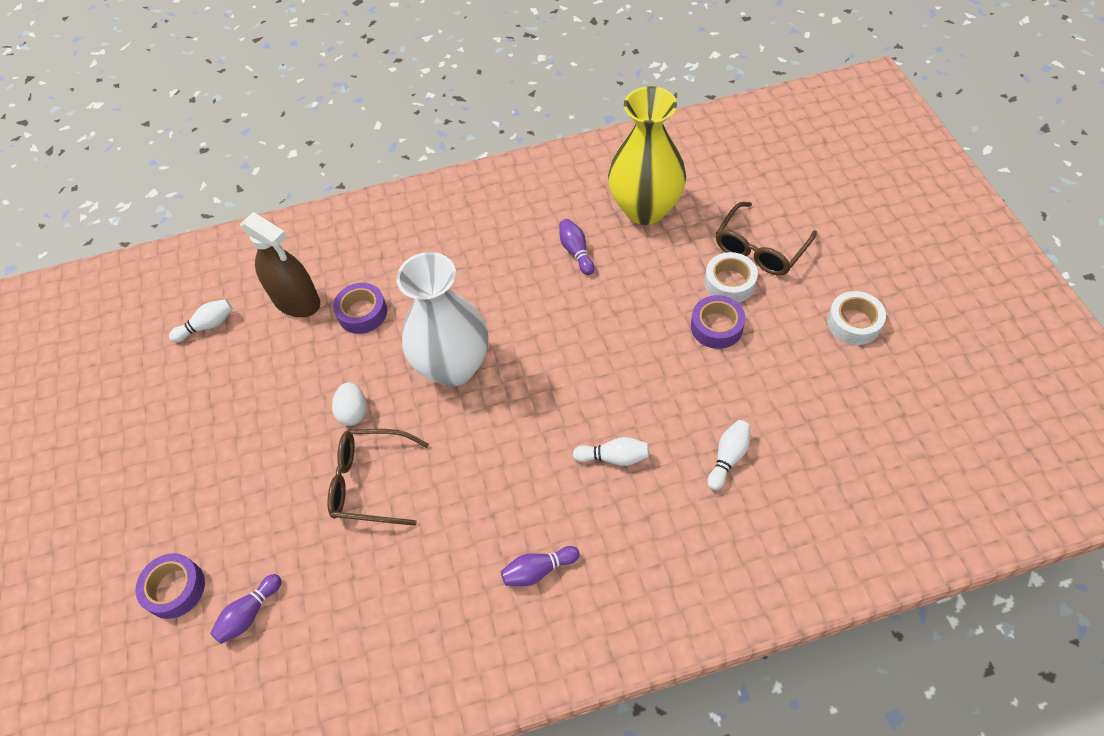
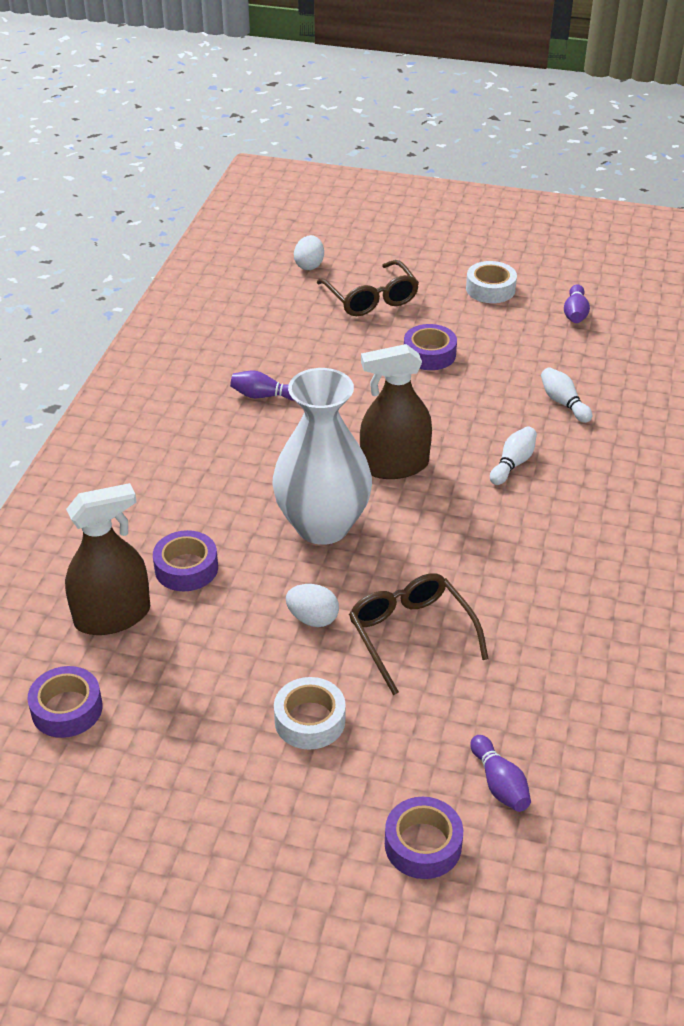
camera: 65 degrees left, 15 degrees down
(207, 326) = (67, 709): white bowling pin -> purple tape
(370, 482) = (411, 634): brown glasses -> brown glasses turned 120 degrees clockwise
(538, 570) = (593, 553): purple bowling pin -> purple bowling pin (575, 313)
(553, 376) = (394, 465): none -> brown spray bottle
(645, 209) = (259, 337): yellow vase -> none
(729, 283) = (390, 328): white tape -> white tape (310, 720)
(769, 186) = (309, 265): none -> white egg

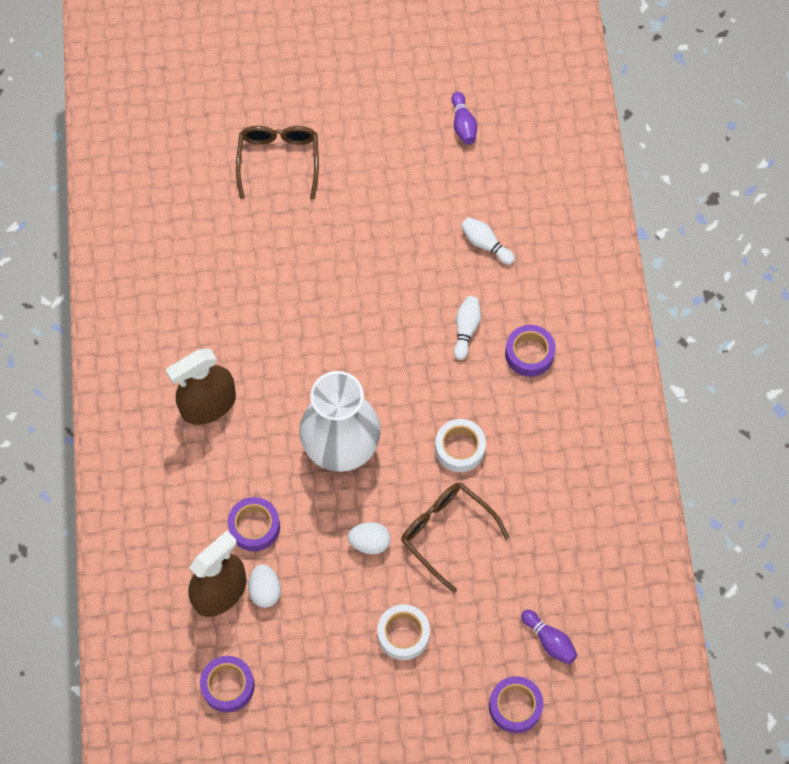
camera: 20 degrees left, 25 degrees up
(264, 396) = (235, 317): purple bowling pin -> none
(309, 265) = (205, 131): white egg -> white egg (265, 590)
(371, 299) = (278, 160): brown glasses -> brown glasses turned 135 degrees counterclockwise
(394, 465) = (373, 363): brown spray bottle -> brown spray bottle (208, 405)
(429, 354) = (355, 219): purple tape -> purple tape (529, 354)
(490, 289) = (379, 114): white tape -> white tape (460, 448)

